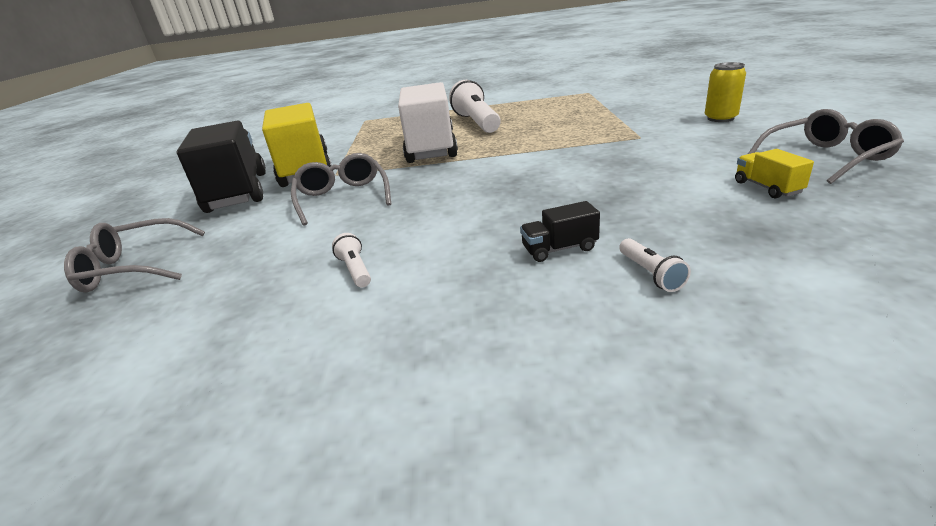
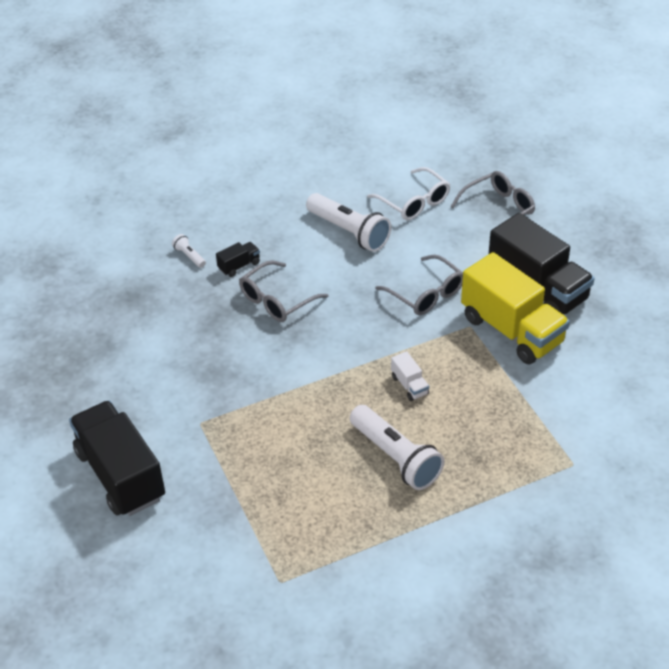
camera: 155 degrees right, 15 degrees up
(213, 298) = (414, 202): none -> white glasses
(355, 270) = (349, 232): white flashlight -> white flashlight, size x2.25
(431, 148) = (409, 385): white truck -> white truck, size x0.41
(720, 118) = (120, 475): yellow can -> black truck
(767, 187) = (114, 343): yellow truck -> none
(825, 158) = (62, 390): grey glasses -> grey glasses (277, 300)

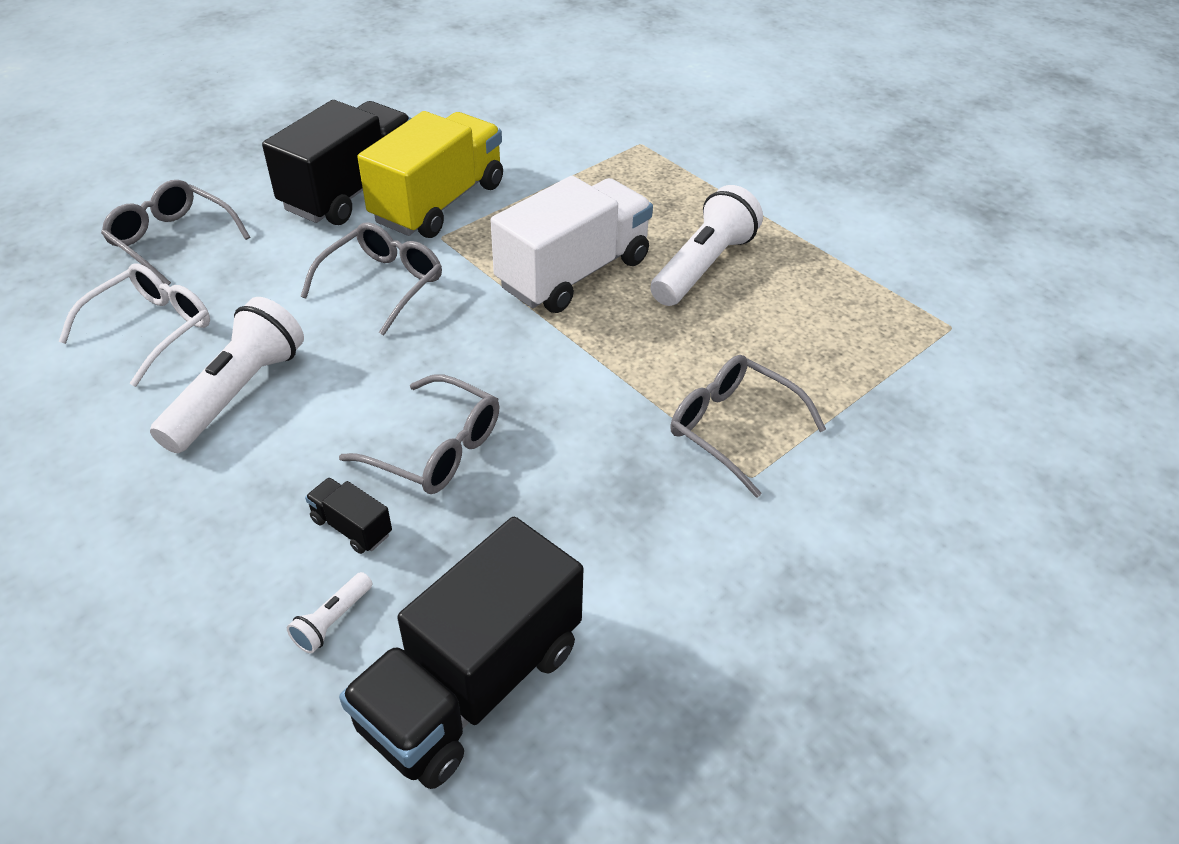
camera: 110 degrees left, 0 degrees up
(120, 475) = (910, 548): black truck -> black truck (472, 685)
(238, 426) = (733, 428): none -> grey glasses
(409, 385) = (573, 273): white truck -> white truck, size x2.42

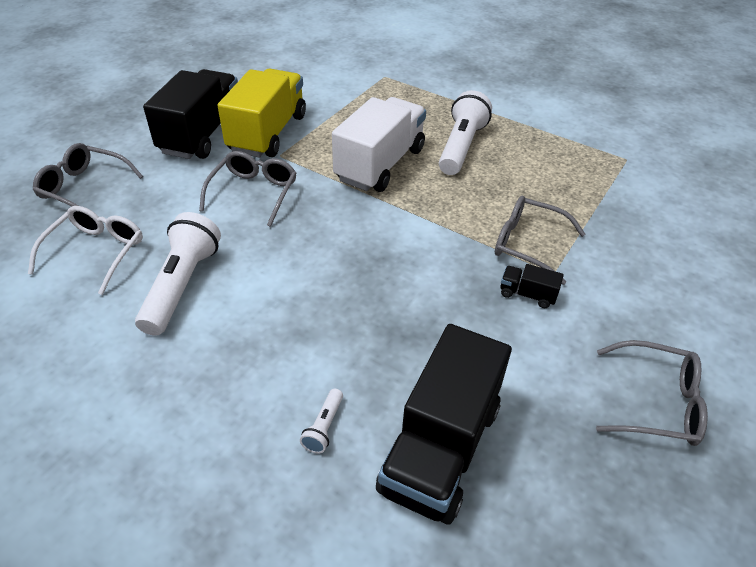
camera: 15 degrees left, 0 degrees up
(351, 527) = (307, 360): black truck -> black truck (527, 294)
(436, 449) = (342, 295): grey glasses -> grey glasses (656, 403)

